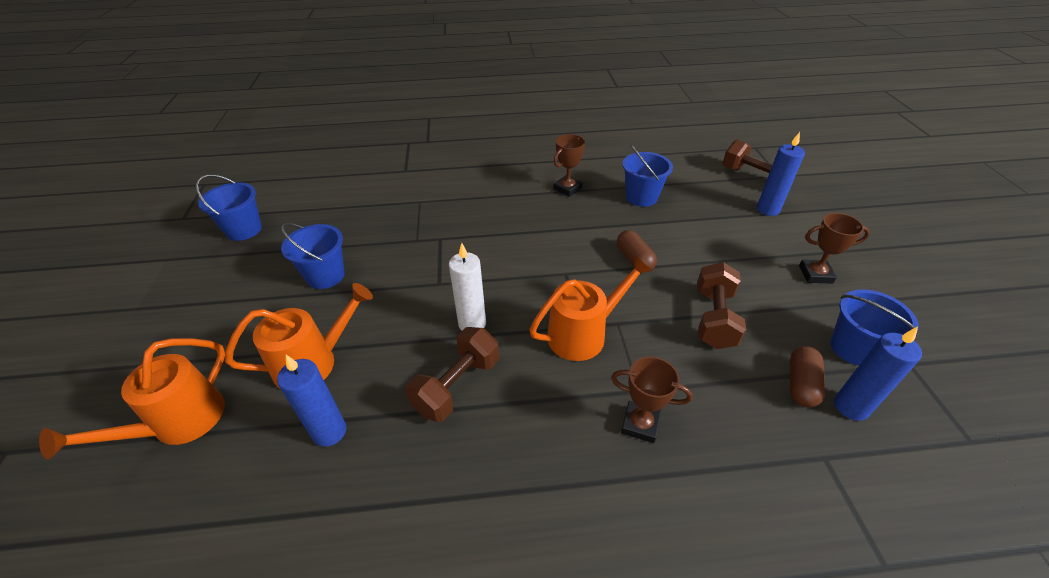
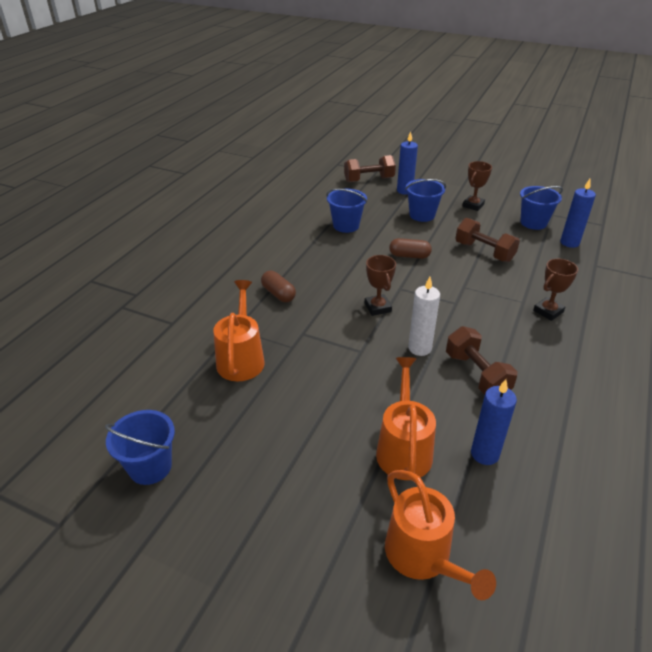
camera: 60 degrees left, 5 degrees down
(325, 276) = (292, 417): blue bucket -> blue bucket (422, 215)
(567, 188) = (302, 250): brown trophy -> brown trophy (377, 307)
(583, 334) = (464, 303): orange watering can -> orange watering can (241, 358)
(801, 384) = (548, 249): brown capsule -> brown capsule (278, 294)

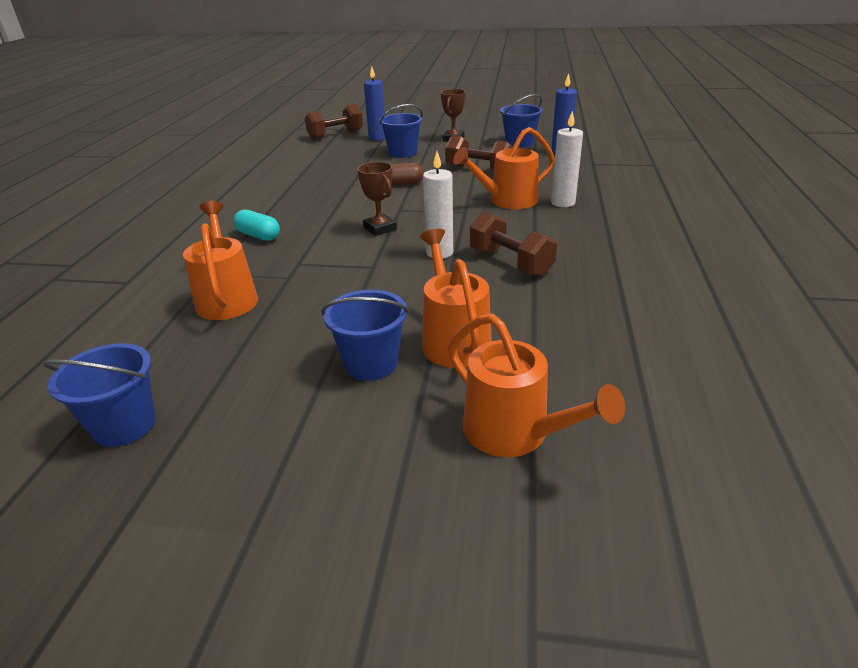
camera: 15 degrees left, 5 degrees down
(278, 294) = (258, 236): brown capsule -> turquoise capsule
(346, 225) = (321, 171): blue bucket -> blue bucket (371, 363)
(484, 454) = (547, 325): blue candle -> none
(498, 298) = (507, 201): none -> orange watering can
(548, 311) = (563, 203): brown trophy -> white candle

